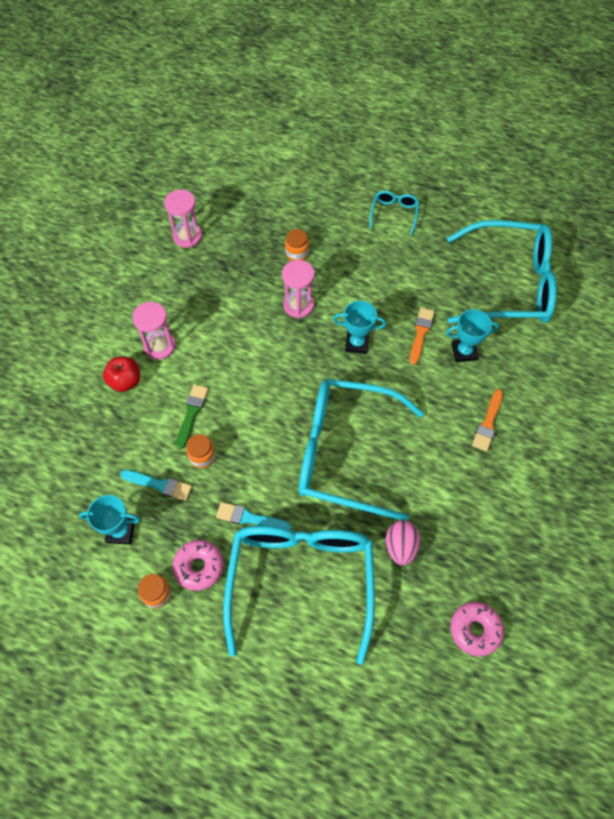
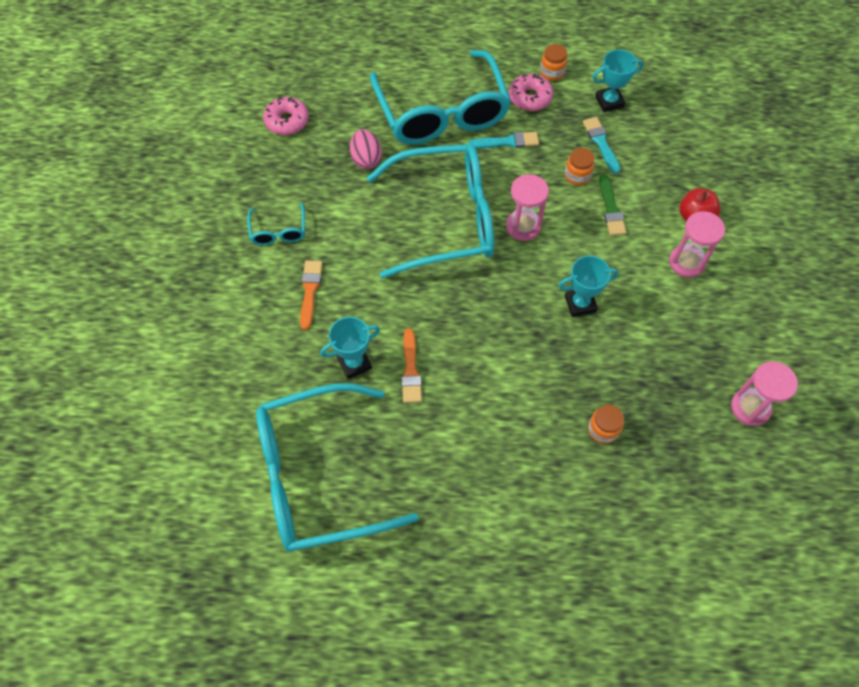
camera: 160 degrees right, 0 degrees up
(159, 485) = (601, 143): turquoise brush -> turquoise brush turned 75 degrees clockwise
(298, 305) = (565, 359): pink hourglass -> pink hourglass (523, 226)
(356, 343) = (479, 334): turquoise trophy -> turquoise trophy (580, 304)
(394, 214) = (504, 542): turquoise glasses -> turquoise glasses (278, 231)

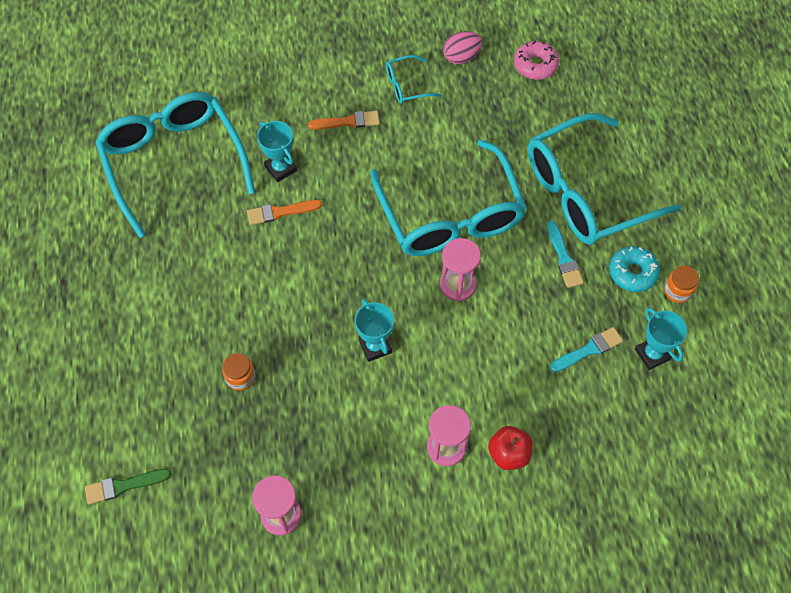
camera: 80 degrees right, 0 degrees up
(366, 159) = (506, 137): pink egg -> pink egg (461, 57)
(530, 98) = (632, 273): pink donut -> turquoise donut
(577, 176) = (536, 330): orange jar -> none
(611, 209) = (500, 366): green brush -> green brush (123, 486)

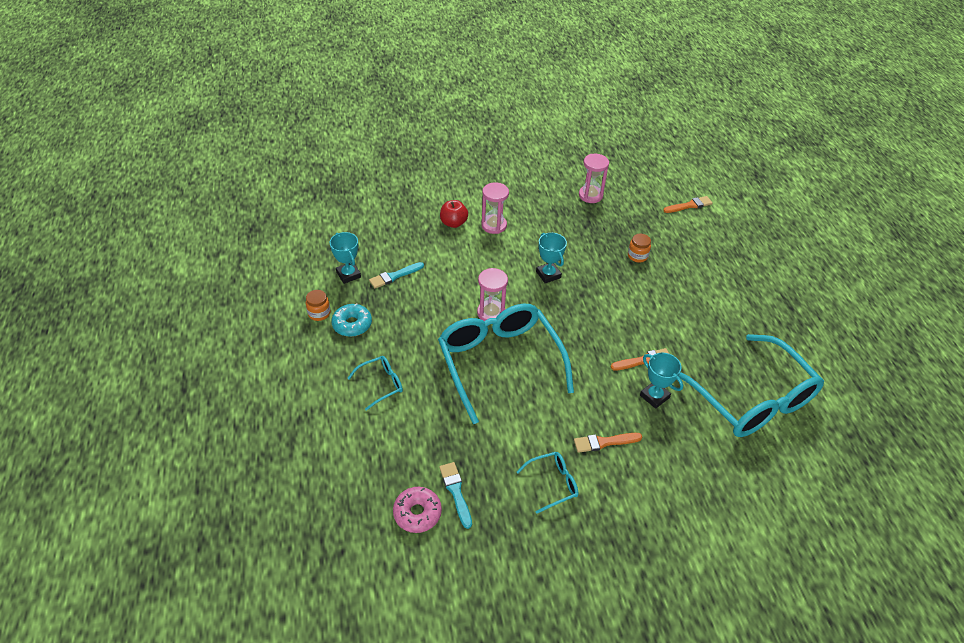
camera: 175 degrees right, 15 degrees down
(123, 486) = (689, 205): green brush -> orange brush
(461, 57) = (497, 520): pink egg -> none
(563, 258) = (406, 333): turquoise brush -> turquoise brush (456, 492)
(586, 192) = (381, 384): turquoise glasses -> turquoise glasses, size x0.42

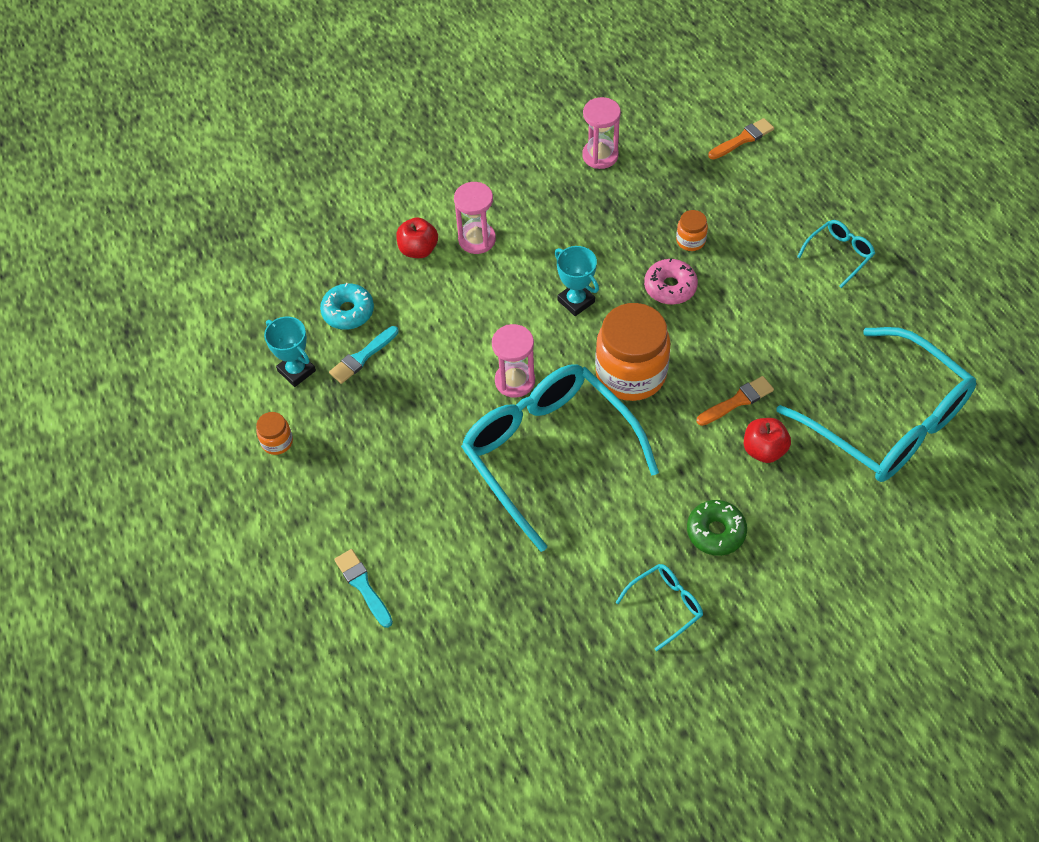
camera: 10 degrees left, 10 degrees up
(352, 324) = (329, 447): turquoise donut -> turquoise donut (348, 312)
(381, 384) = (400, 526): turquoise glasses -> turquoise glasses (839, 254)
(417, 513) = (507, 691): pink donut -> pink donut (670, 287)
(456, 492) = (546, 650): turquoise brush -> turquoise brush (363, 586)
(572, 326) = (631, 373): none -> orange jar
(604, 442) = (715, 532): orange brush -> green donut
(654, 396) = (764, 450): turquoise trophy -> red apple

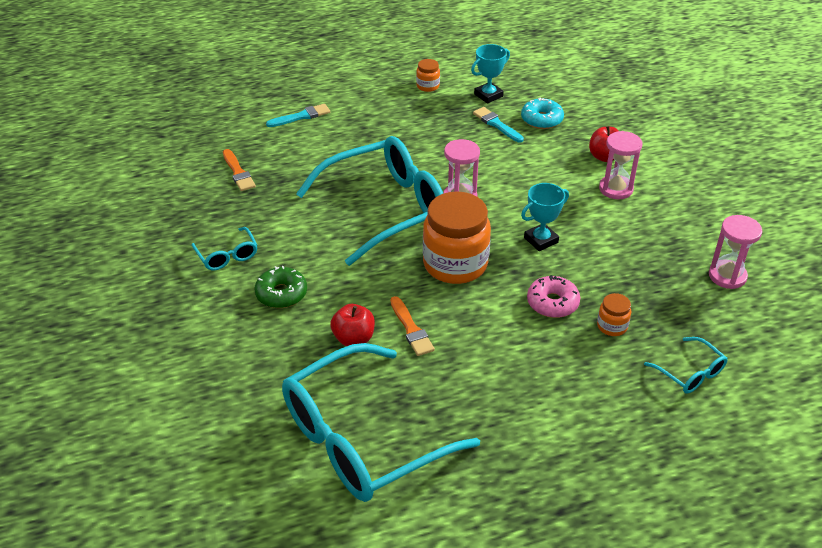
camera: 95 degrees right, 15 degrees down
(743, 139) = (765, 392): orange brush -> orange brush (238, 172)
(839, 254) = (589, 445): turquoise glasses -> turquoise glasses (690, 373)

